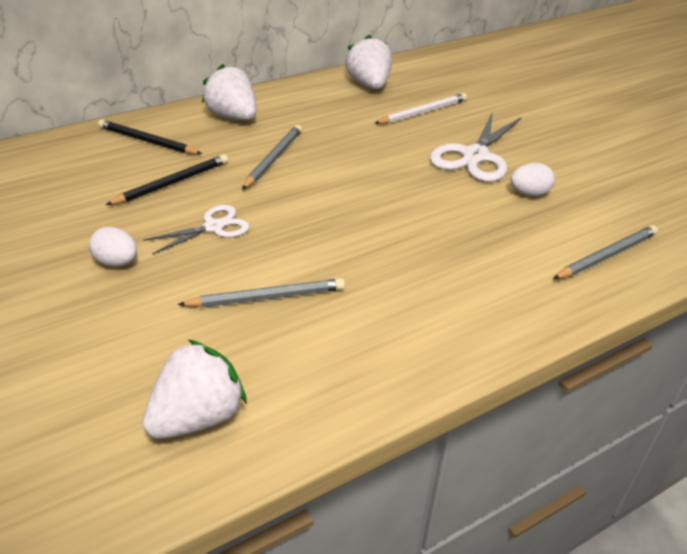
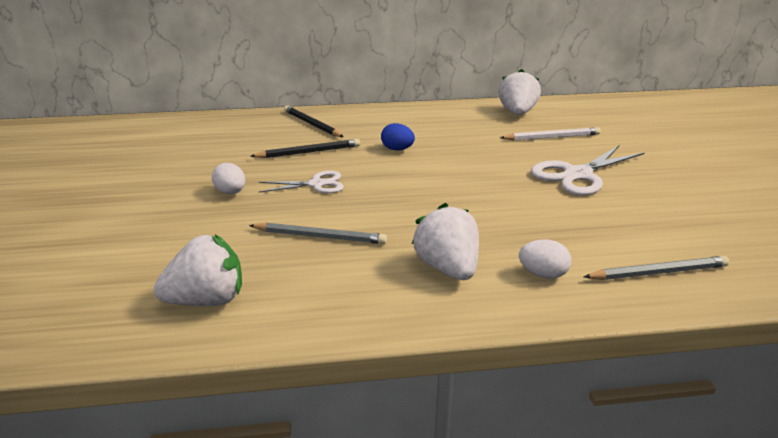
camera: 25 degrees right, 10 degrees down
(233, 117) = (387, 119): white strawberry -> white strawberry (447, 268)
(273, 159) = (397, 149): grey pencil -> blue egg
(529, 193) = (611, 210): white egg -> white egg (543, 274)

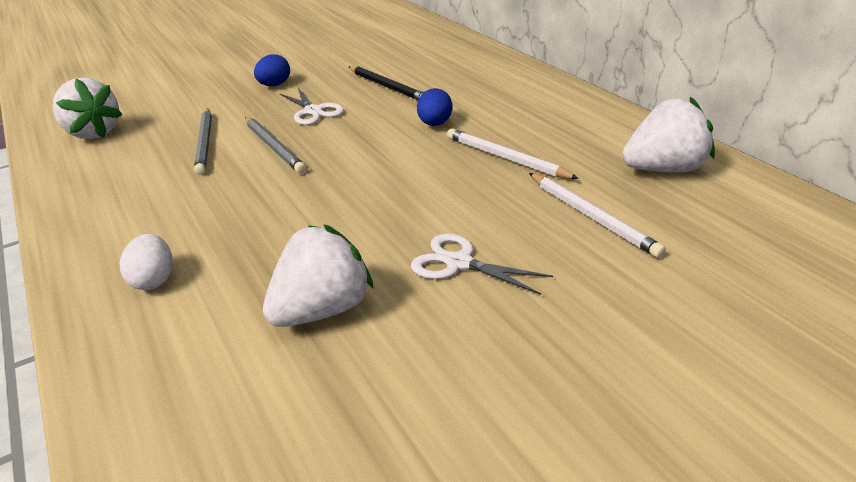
camera: 70 degrees right, 5 degrees up
(231, 192) = (275, 85): white egg -> blue egg
(312, 124) = (462, 67): black pencil -> none
(447, 268) = (158, 219): white strawberry -> white strawberry (323, 310)
(469, 141) = (506, 158): none -> white pencil
(578, 175) = (459, 263): white scissors -> white scissors, size x0.61
(658, 272) = (173, 376): grey pencil -> grey pencil (274, 147)

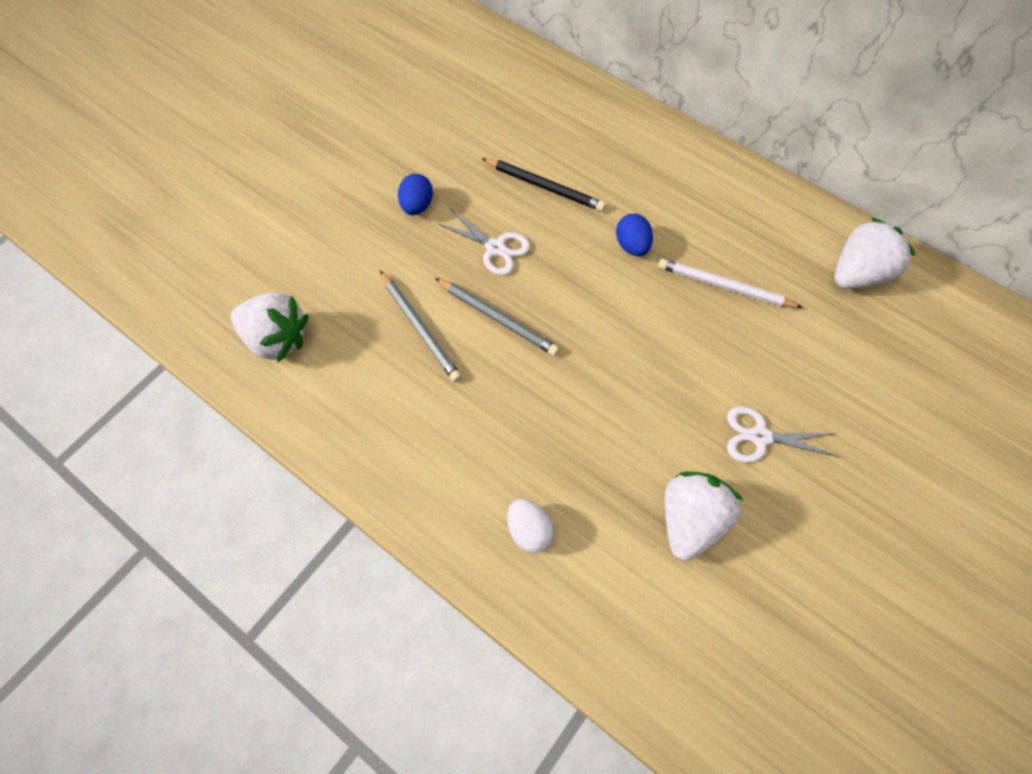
camera: 25 degrees left, 30 degrees up
(592, 216) = (830, 351): white pencil -> none

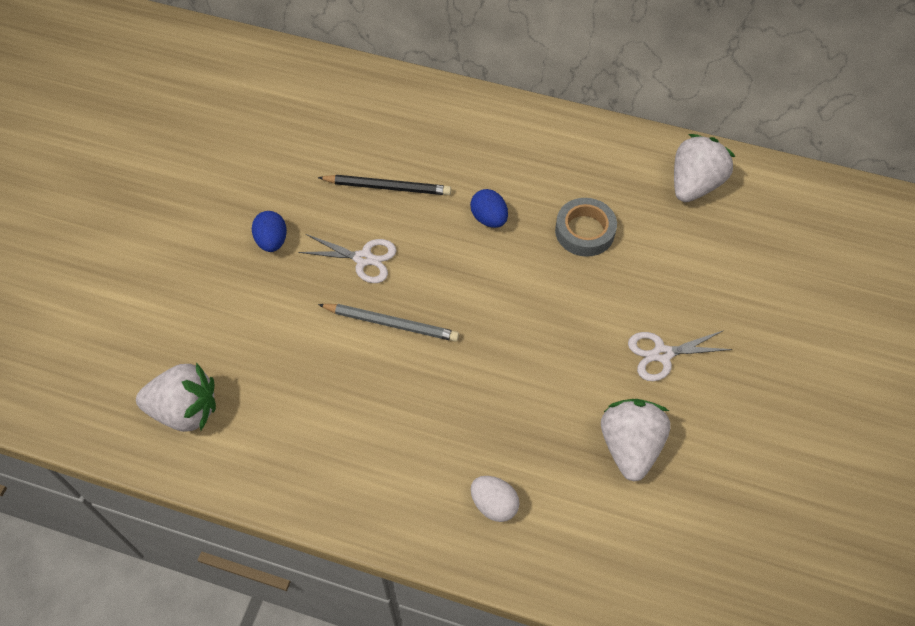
camera: 20 degrees left, 5 degrees down
(420, 327) = (321, 355): grey pencil -> none
(724, 287) = (584, 231): white pencil -> grey tape

